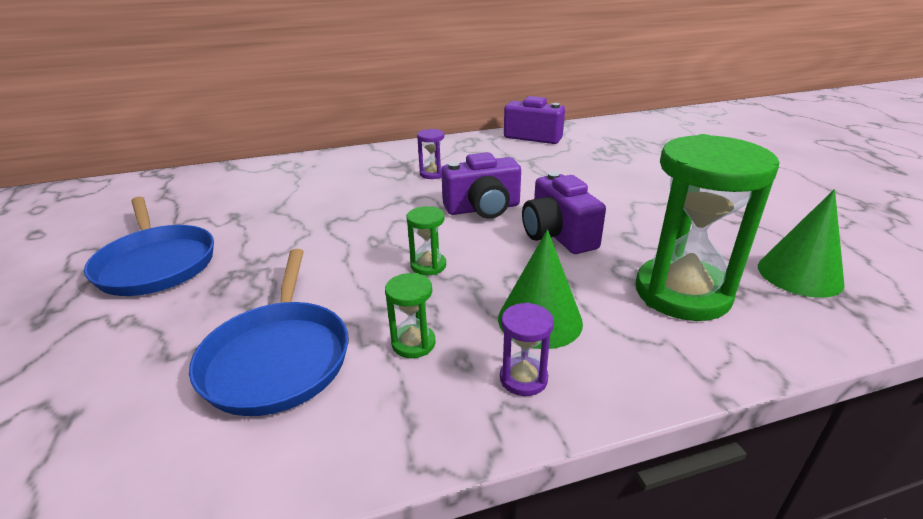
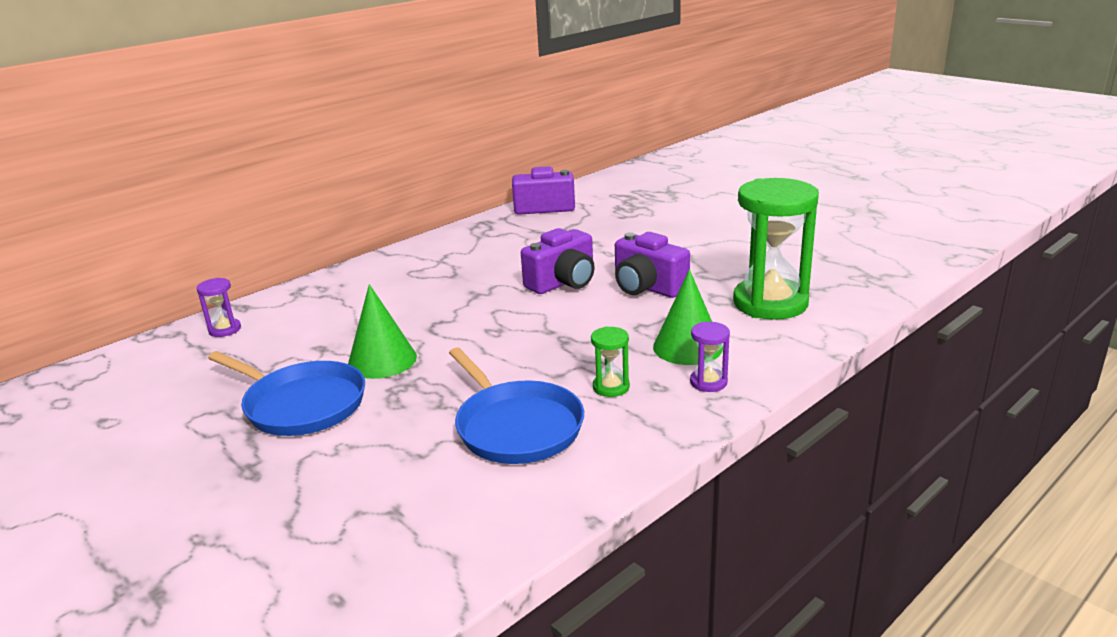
camera: 25 degrees left, 5 degrees down
(428, 265) = (564, 336): green hourglass -> none
(432, 174) = (481, 264): purple hourglass -> purple hourglass (225, 330)
(799, 274) = (837, 271): green cone -> green cone (382, 360)

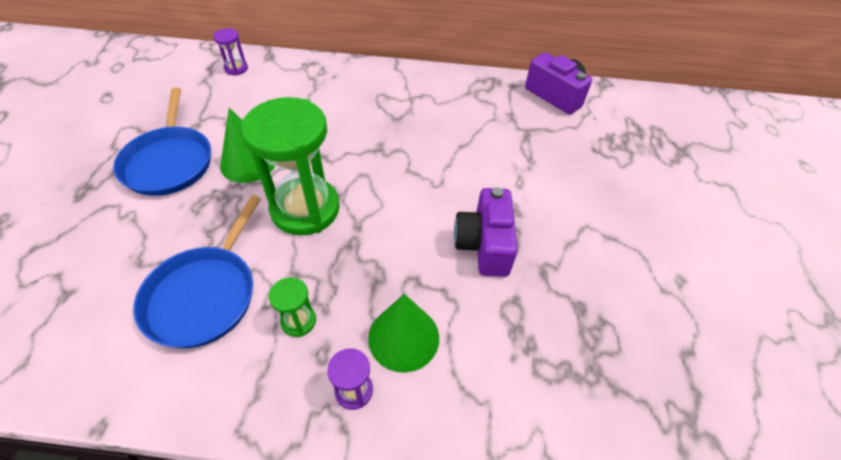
camera: 45 degrees right, 25 degrees up
(563, 282) = (442, 185): purple camera -> none
(770, 303) = (541, 358): green hourglass -> green hourglass (305, 209)

